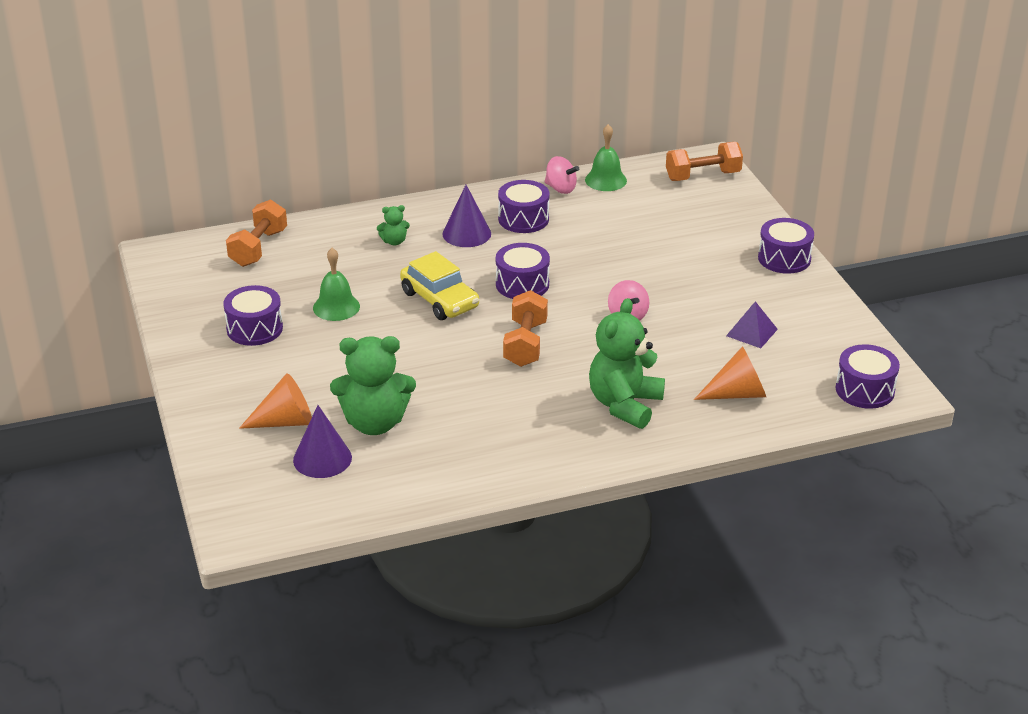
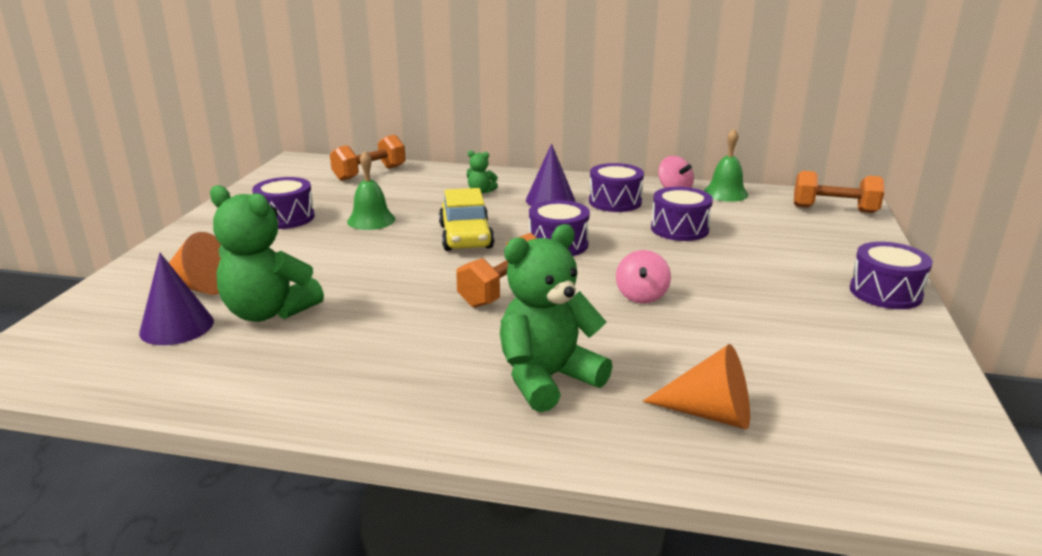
camera: 30 degrees right, 10 degrees down
(752, 332) = (786, 352): purple pyramid -> none
(865, 390) = (920, 472): purple drum -> purple drum (679, 229)

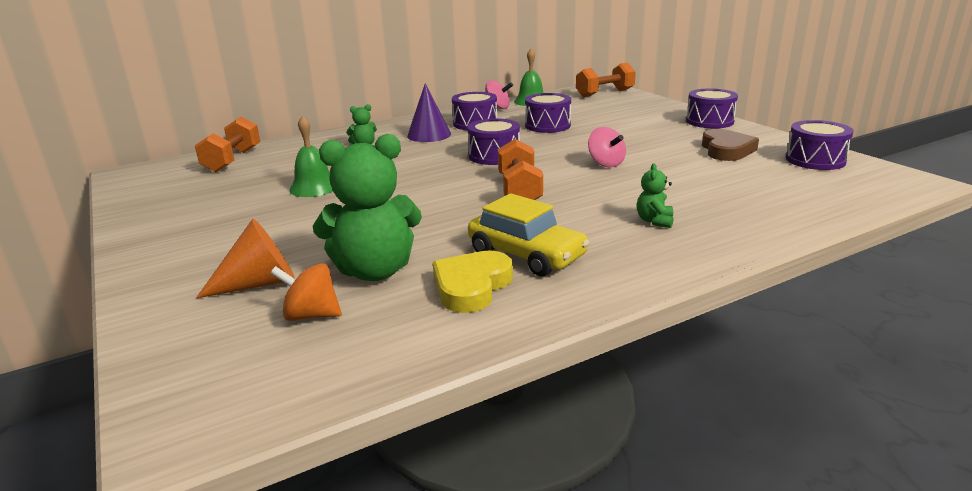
camera: 40 degrees left, 0 degrees up
(177, 327) = (311, 315): purple cone -> orange spinning top
(286, 218) = (224, 211): purple drum -> purple drum (815, 160)
(294, 359) = (471, 286): none -> yellow heart
(466, 237) = (419, 172): yellow car -> yellow car (526, 254)
(547, 379) = (654, 221): green teddy bear -> green teddy bear, size x0.45
(710, 414) = (761, 200): orange cone -> none
(816, 337) = (726, 150): none -> brown heart

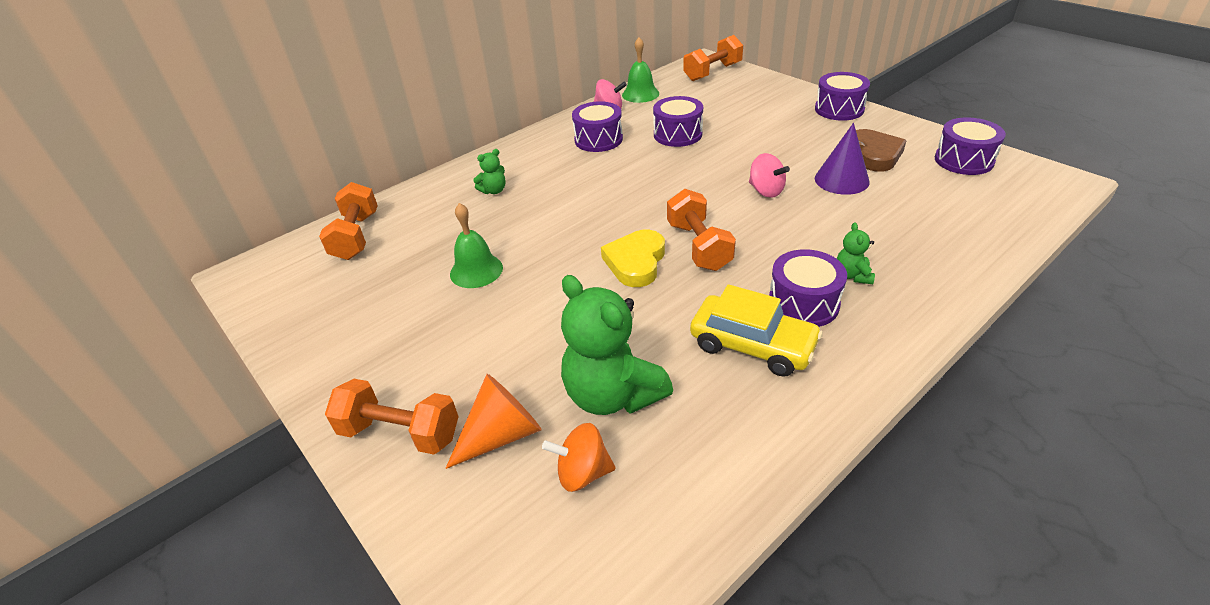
camera: 10 degrees left, 15 degrees up
(176, 272) = (400, 432): none -> orange dumbbell
(375, 271) = (612, 395): green teddy bear -> green teddy bear turned 75 degrees clockwise
(429, 135) = (557, 165): purple cone -> purple cone (841, 180)
(471, 286) = (721, 401): yellow heart -> yellow heart (635, 262)
(494, 156) = (645, 192): purple drum -> purple drum (803, 303)

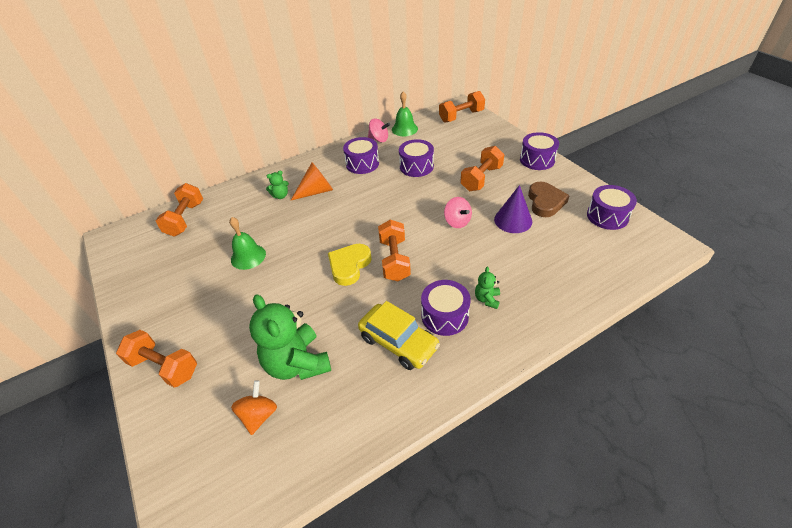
camera: 10 degrees right, 5 degrees up
(502, 434) = (221, 379): orange cone -> orange cone (316, 191)
(582, 473) = (259, 415): orange spinning top -> orange spinning top turned 90 degrees clockwise
(774, 138) = (481, 178): none -> orange dumbbell

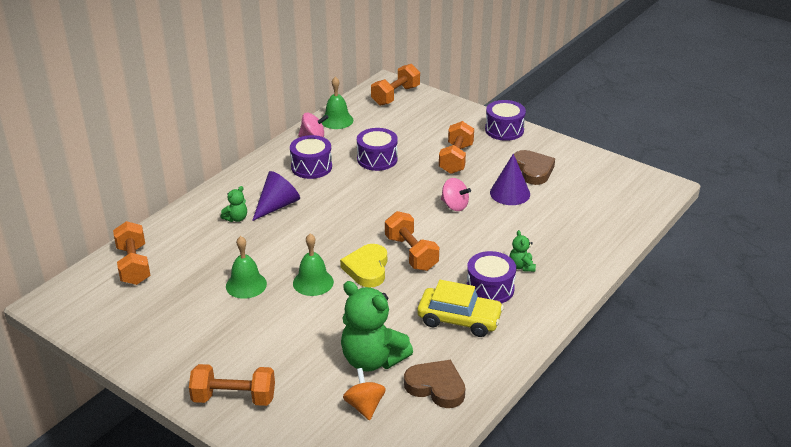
camera: 25 degrees left, 10 degrees down
(299, 268) = (313, 282): none -> green bell
(316, 191) = (277, 206): orange cone -> purple cone
(334, 415) = (436, 387): none -> brown heart
(607, 216) = (597, 172): purple drum -> none

